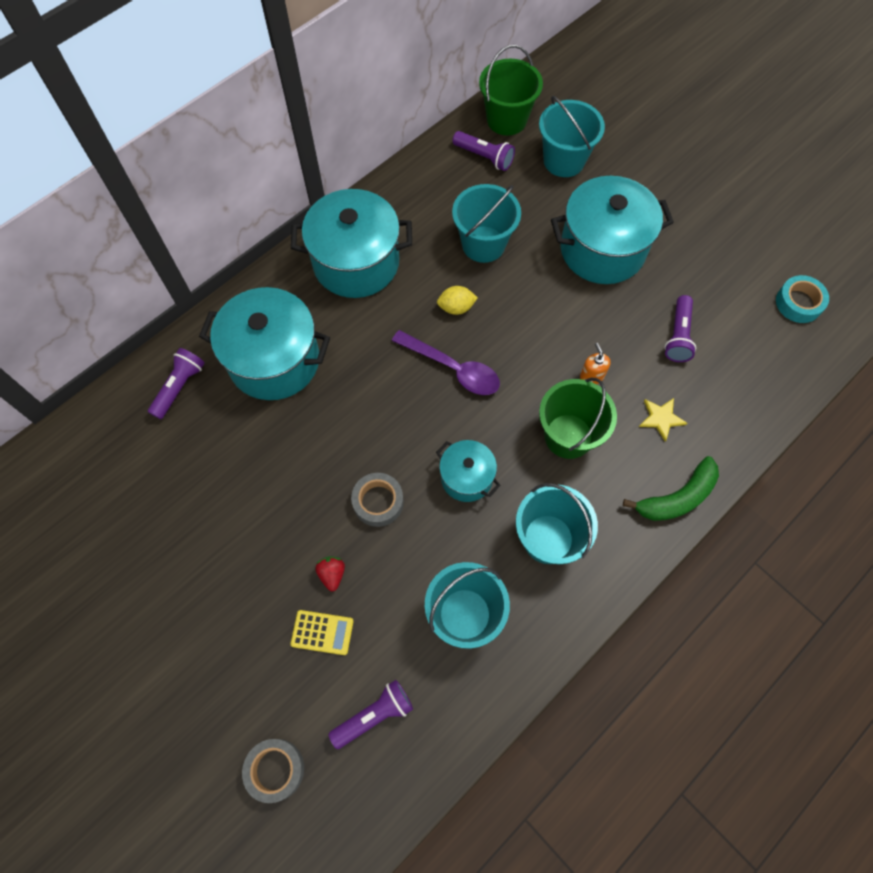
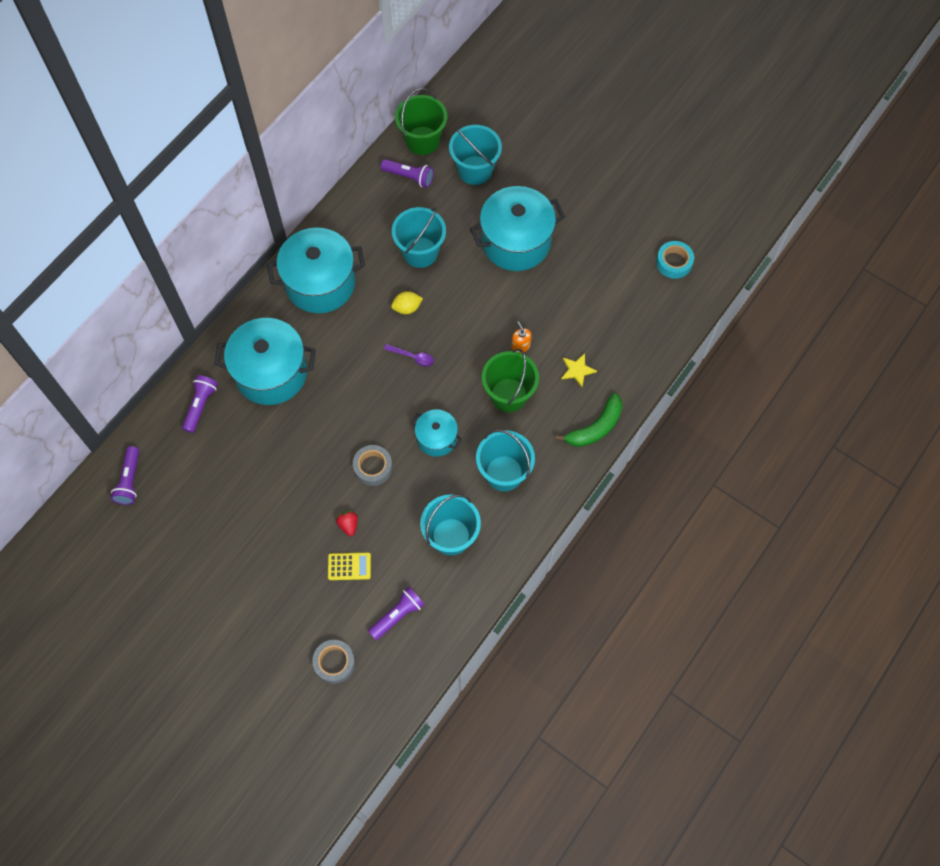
camera: 10 degrees left, 0 degrees up
(453, 368) = (412, 357): purple spoon -> purple spoon, size x0.56
(678, 336) = (583, 303): purple flashlight -> purple flashlight (130, 481)

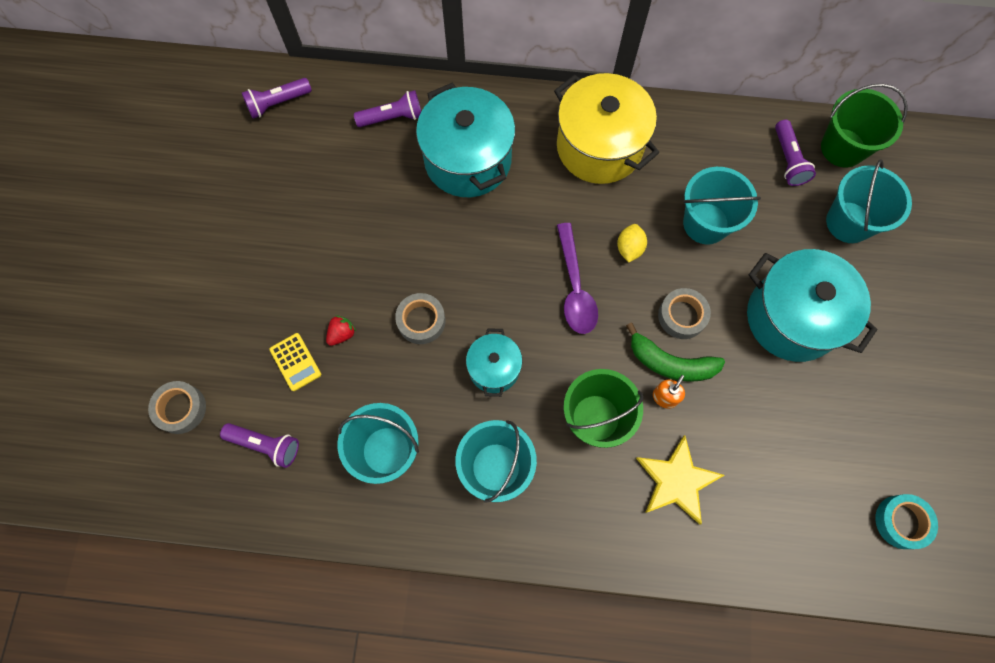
camera: 60 degrees right, 5 degrees up
(320, 283) = (599, 147): turquoise pot -> yellow pot
(407, 308) = (629, 248): yellow lemon -> yellow lemon turned 60 degrees clockwise
(412, 357) = (575, 287): purple spoon -> purple spoon, size x1.78
(474, 304) = (682, 316): none -> grey tape
(577, 370) = (677, 481): yellow star -> yellow star, size x1.74
(595, 427) = (617, 545): green banana -> green banana (670, 362)

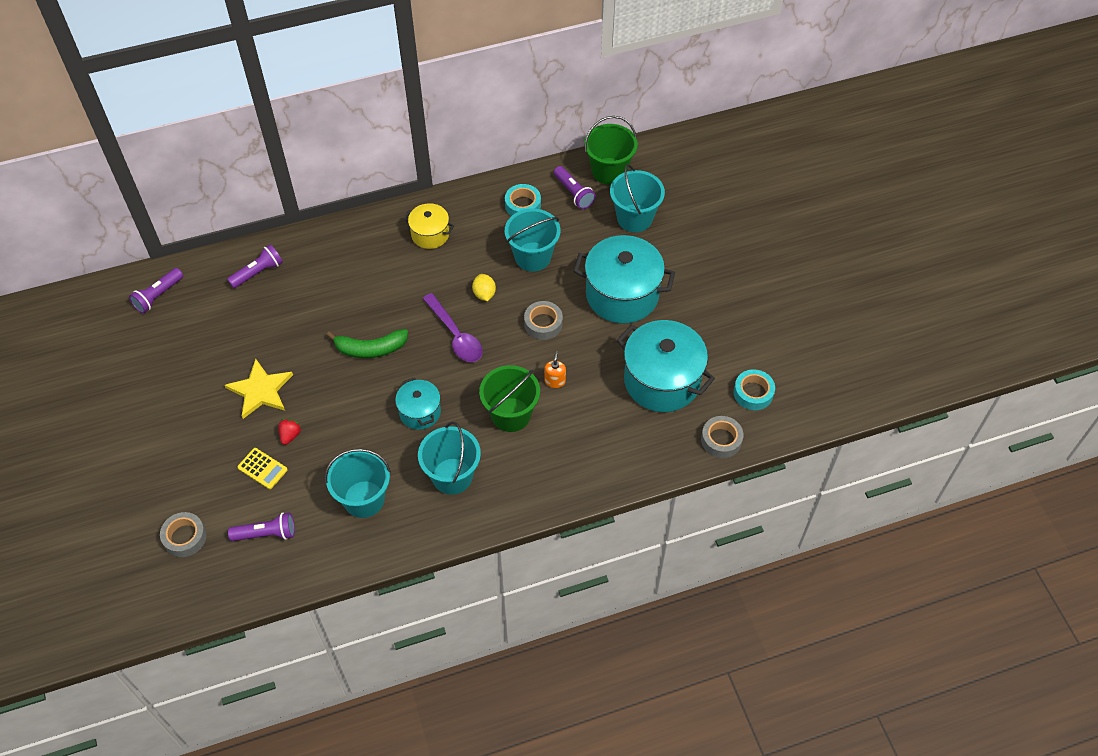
camera: 25 degrees left, 15 degrees down
(421, 321) = (348, 402): grey tape -> grey tape (721, 440)
(468, 160) = (332, 280): turquoise pot -> turquoise pot (662, 381)
(599, 147) = (430, 234): yellow pot -> yellow pot, size x0.54
(670, 362) = (549, 357): green banana -> green banana (370, 349)
(677, 481) = (588, 431): yellow star -> yellow star (260, 390)
(721, 152) = (523, 205): none -> turquoise tape

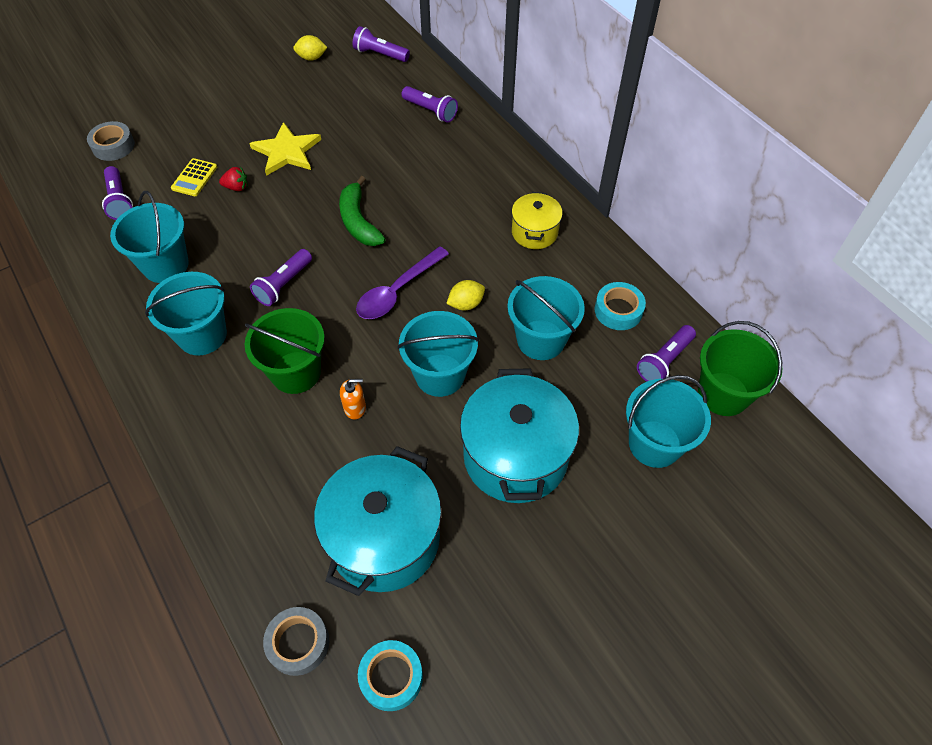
camera: 75 degrees right, 0 degrees up
(134, 352) = (311, 58): none -> yellow lemon
(420, 412) = (283, 285): turquoise pot -> purple flashlight
(543, 324) = (440, 375): grey tape -> turquoise bucket

